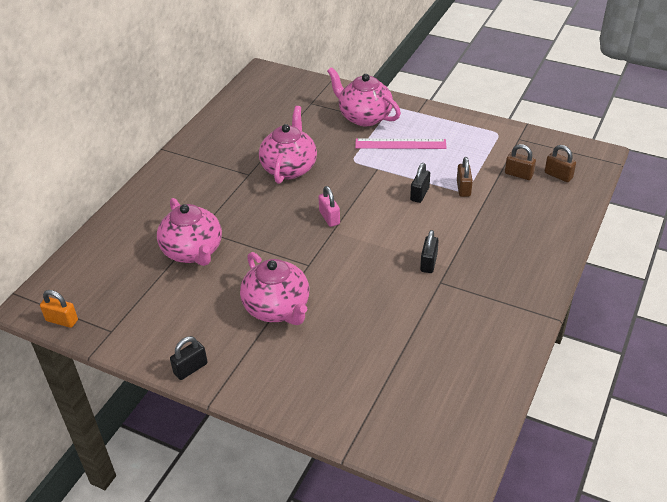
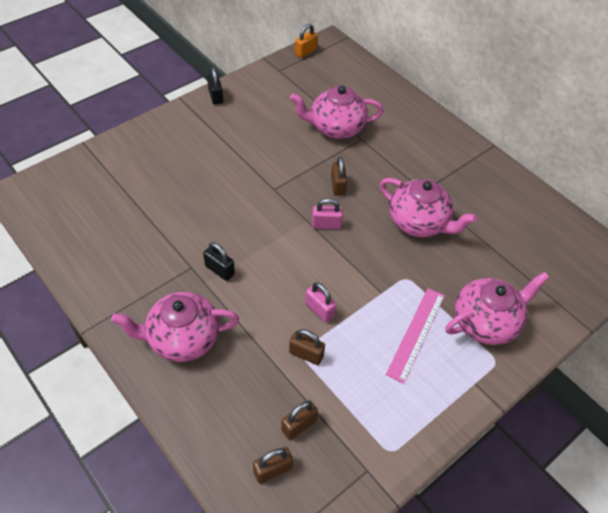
camera: 110 degrees right, 10 degrees up
(276, 225) = (337, 186): none -> brown padlock
(277, 308) = (238, 155): pink teapot -> pink teapot (182, 339)
(419, 194) = (319, 310): black padlock -> pink padlock

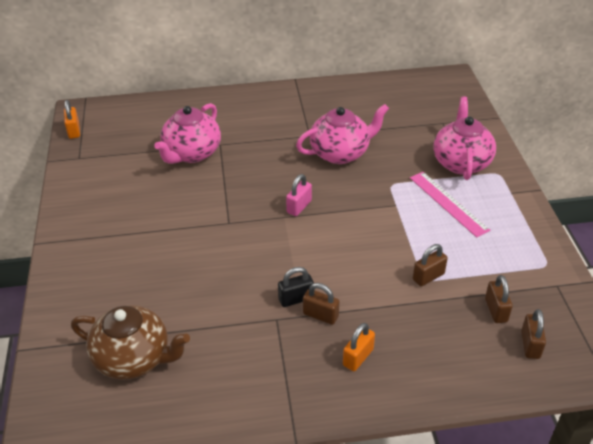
camera: 55 degrees left, 10 degrees down
(107, 203) = (134, 358): none -> brown teapot
(182, 339) = (358, 357): pink teapot -> orange padlock
(216, 96) = (66, 215): black padlock -> none
(319, 310) = (388, 249): pink padlock -> none
(337, 186) = (261, 181): brown padlock -> brown padlock (320, 315)

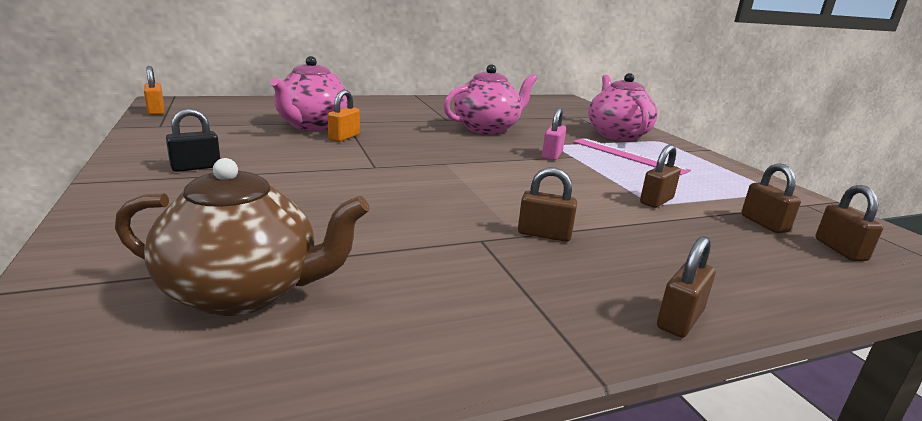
camera: 15 degrees left, 20 degrees down
(296, 299) = (499, 221): black padlock -> black padlock (196, 167)
(299, 207) = (460, 157): pink padlock -> pink padlock (552, 155)
(358, 357) = (630, 271): orange padlock -> orange padlock (344, 137)
(363, 401) = (680, 319): none -> brown padlock

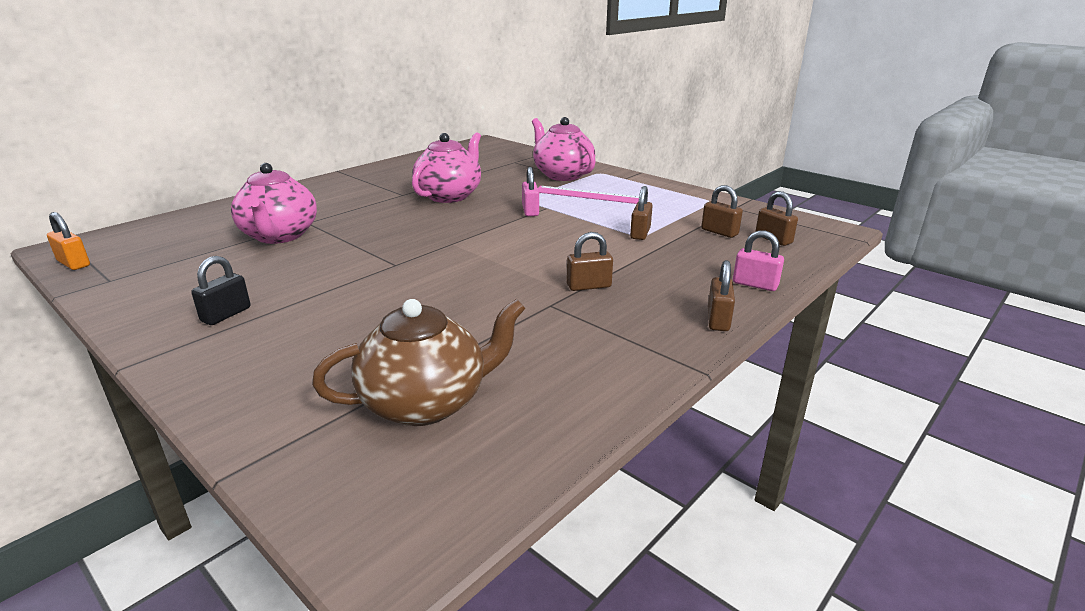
camera: 25 degrees left, 5 degrees up
(344, 137) = (329, 241): orange padlock -> none
(771, 293) = (755, 284): none -> pink padlock

